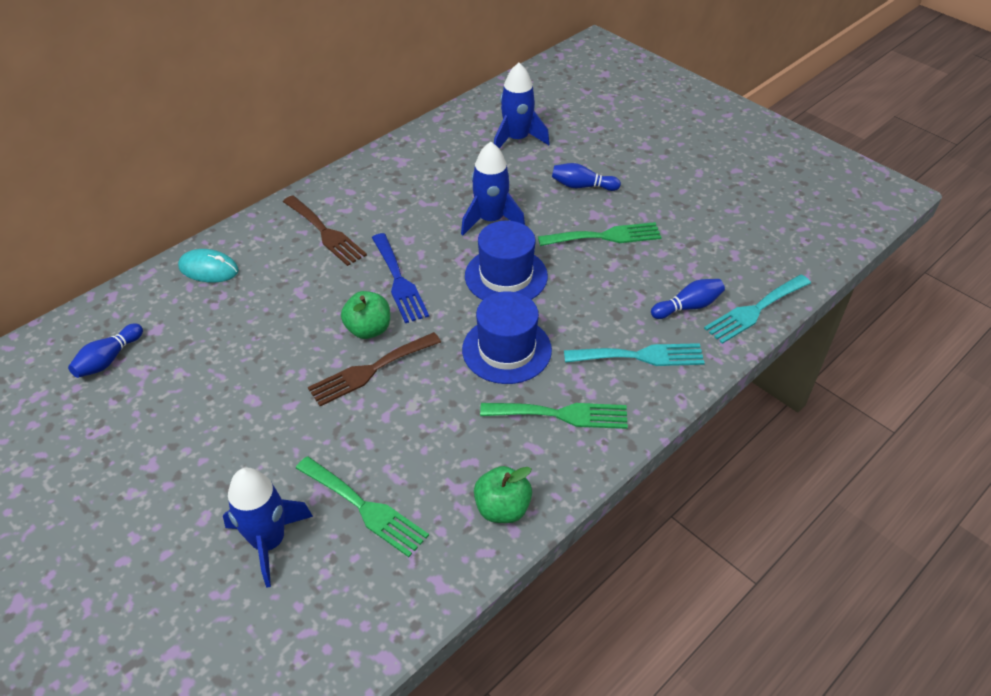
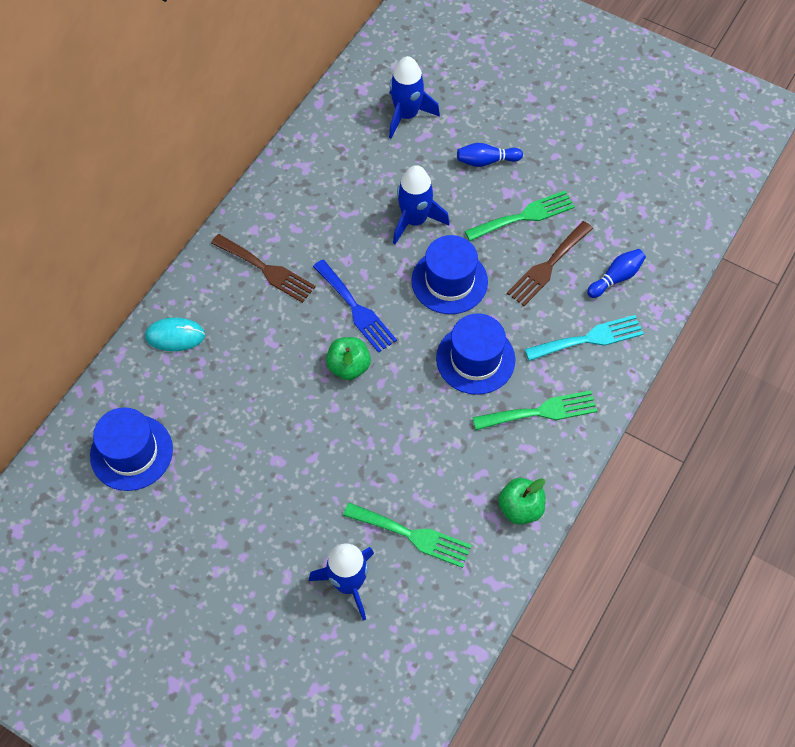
camera: 15 degrees left, 15 degrees up
(108, 359) = (131, 452): blue bowling pin -> blue hat
(370, 370) = (367, 408): brown fork -> brown fork (548, 266)
(755, 310) = (672, 269): turquoise fork -> none

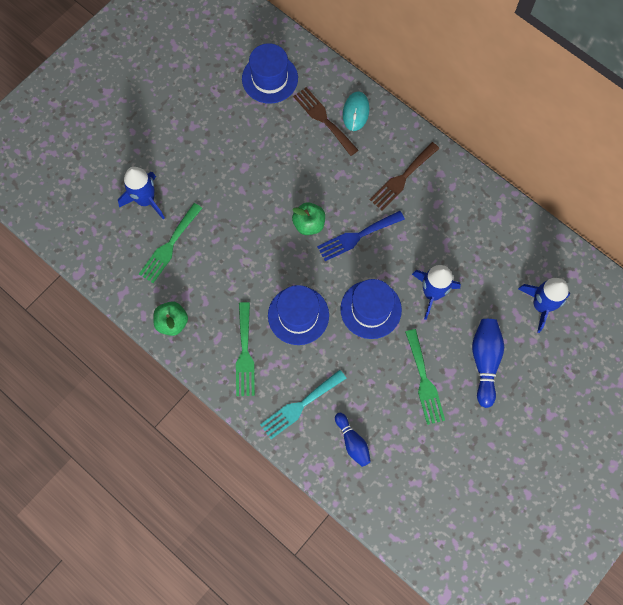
camera: 100 degrees right, 10 degrees up
(486, 161) = (485, 362): blue bowling pin -> blue bowling pin, size x1.53
(548, 266) = (372, 389): brown fork -> brown fork (323, 119)
(589, 338) = (300, 406): turquoise fork -> turquoise fork turned 60 degrees clockwise

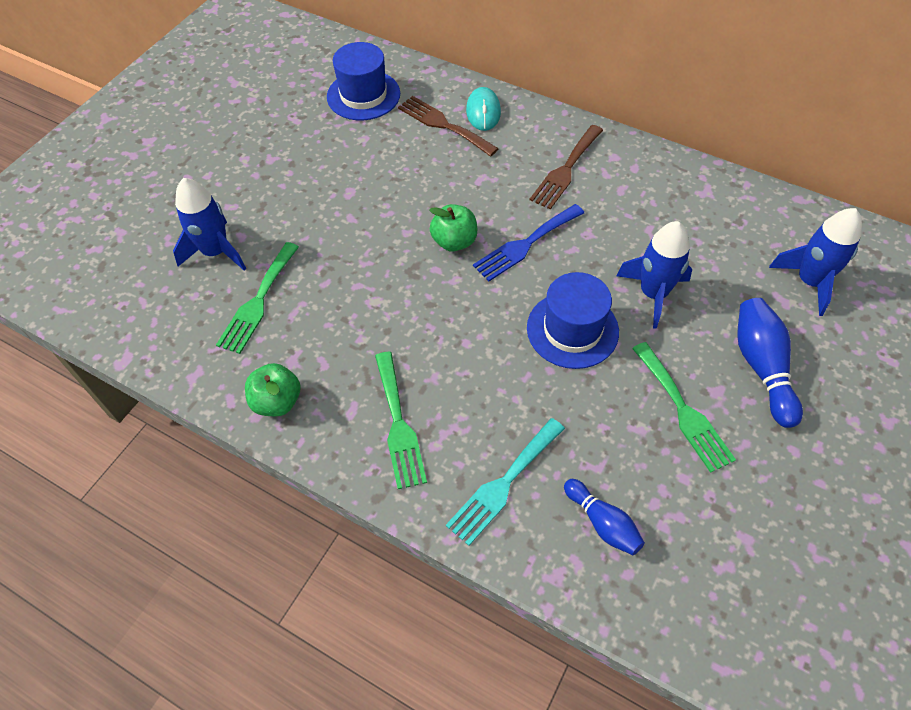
camera: 10 degrees left, 15 degrees down
(298, 315) = (468, 357): blue hat -> none

